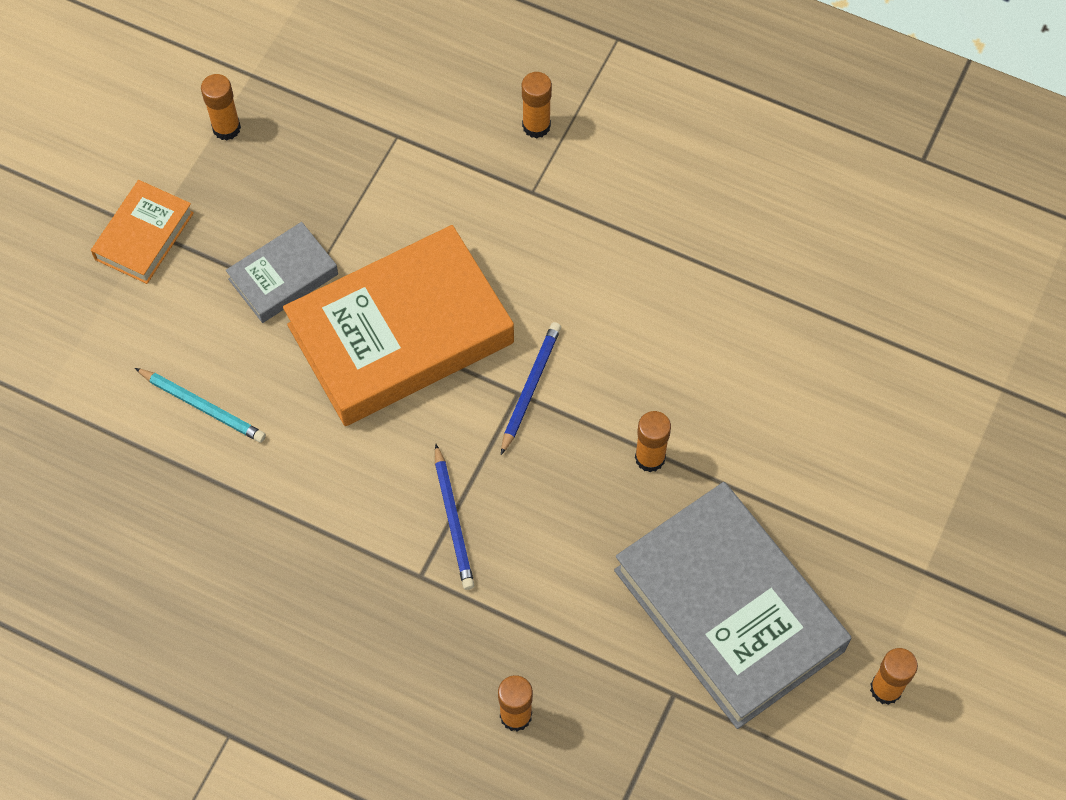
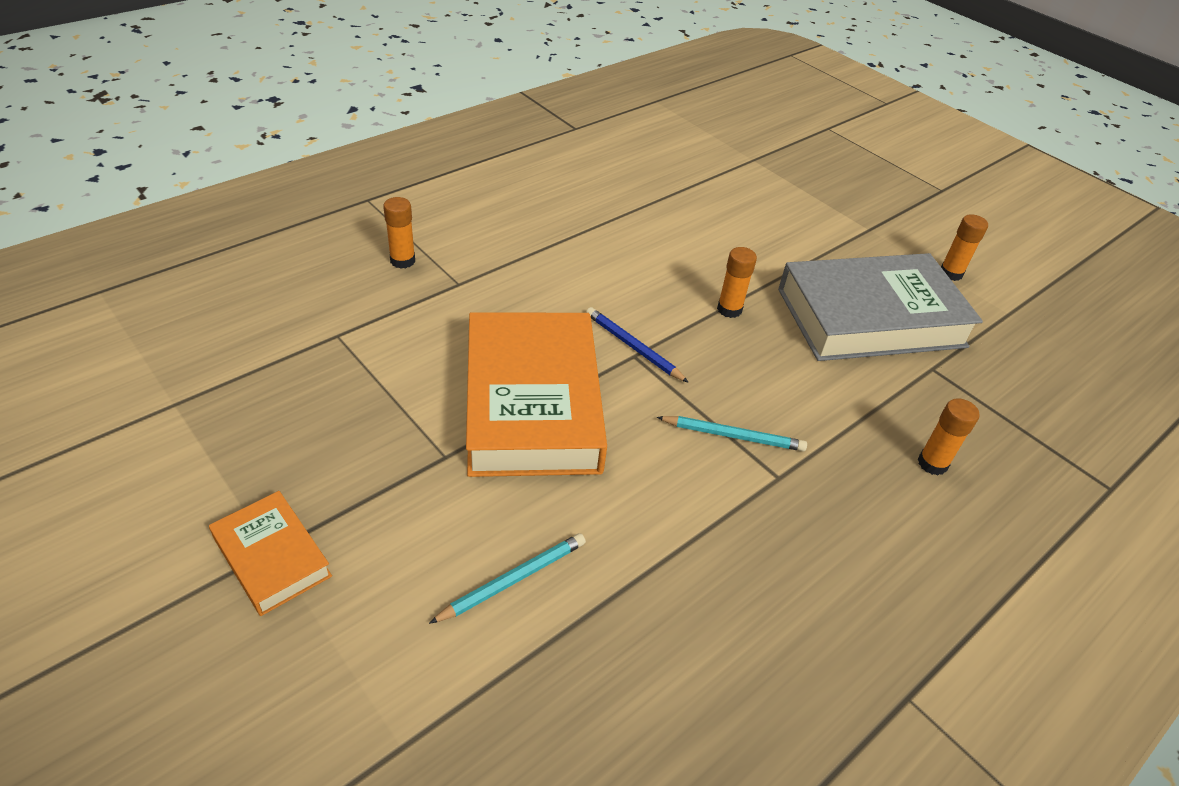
camera: 70 degrees left, 20 degrees down
(226, 128) = (213, 443): orange glue stick -> none
(283, 276) = (413, 461): grey book -> none
(453, 520) = (733, 436): blue pencil -> turquoise pencil

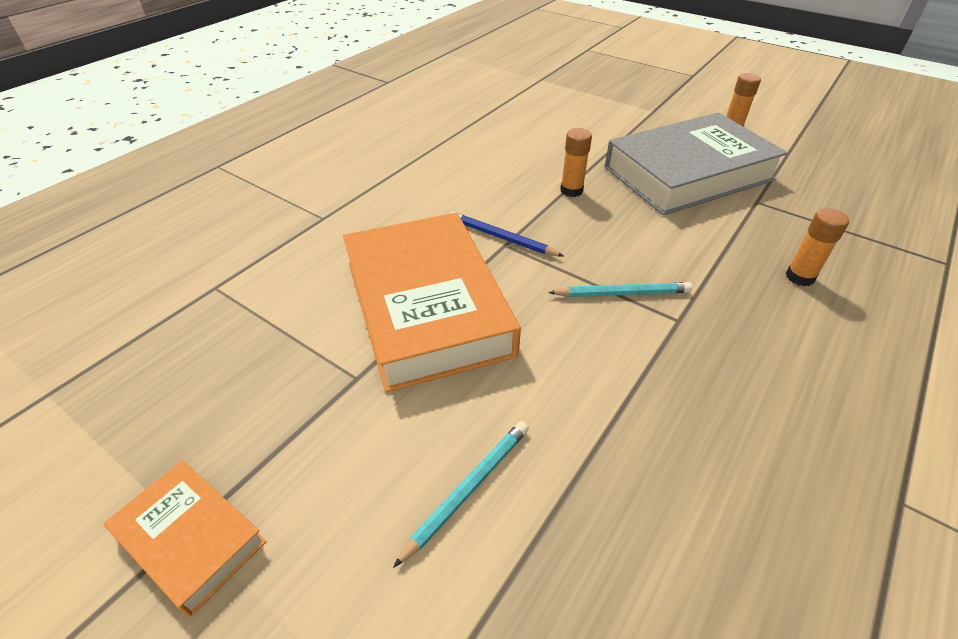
camera: 10 degrees left, 0 degrees up
(402, 261) = (264, 209): orange glue stick -> none

